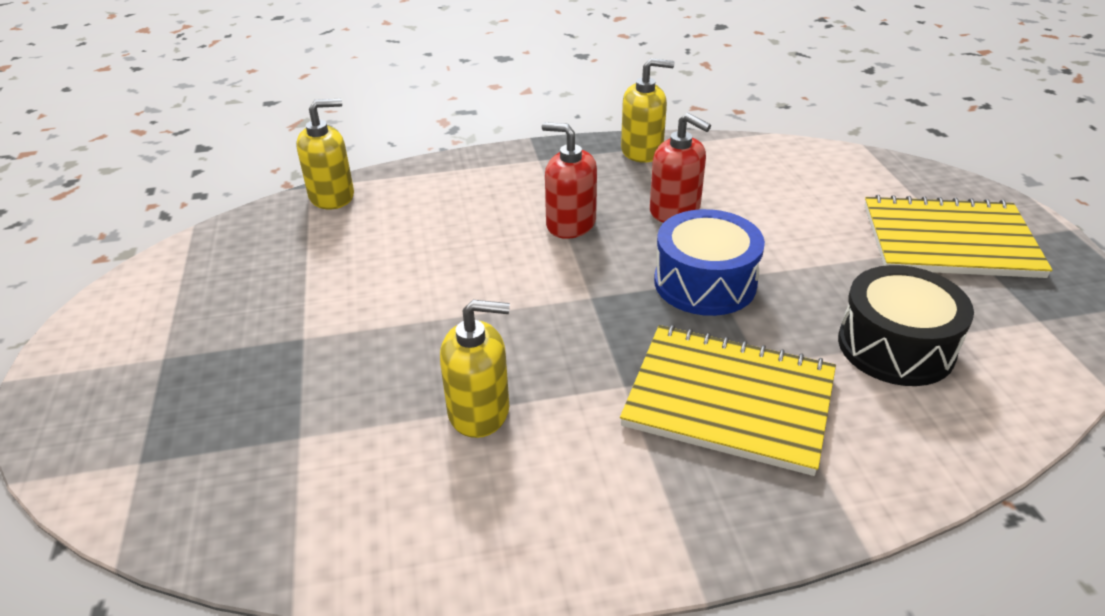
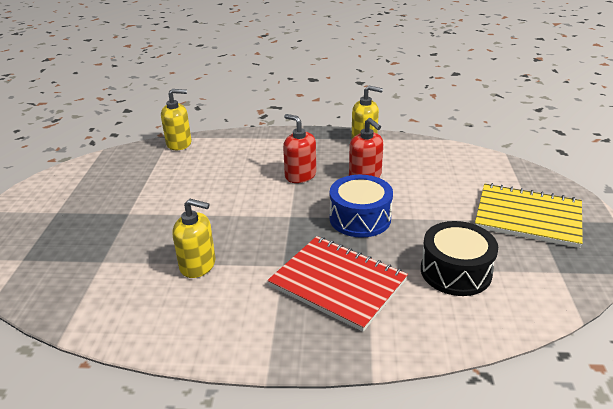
camera: 15 degrees right, 5 degrees down
(729, 400) = (337, 283): yellow notebook -> red notebook

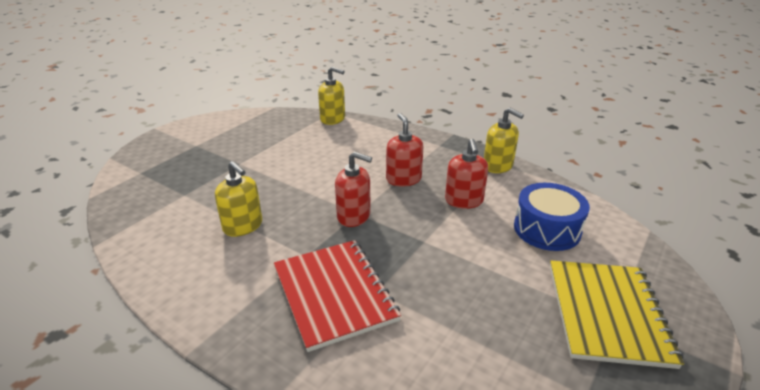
camera: 30 degrees right, 0 degrees up
(290, 219) = (354, 216): none -> red soap dispenser
(360, 218) = (417, 240): blue drum -> blue drum (547, 229)
(455, 271) = (460, 336): black drum -> none
(528, 217) = (607, 313): yellow notebook -> yellow notebook turned 45 degrees clockwise

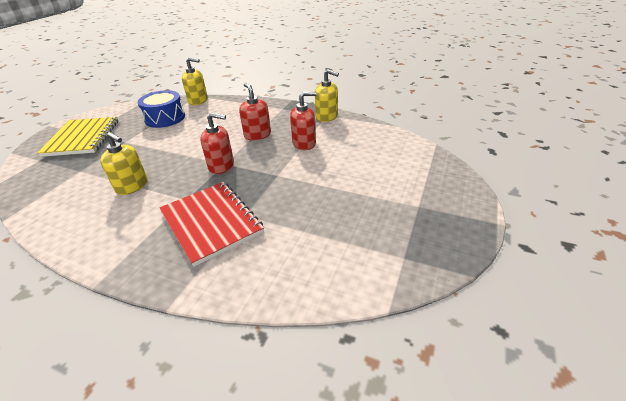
camera: 10 degrees left, 5 degrees up
(464, 201) = (304, 143): red soap dispenser -> red soap dispenser turned 90 degrees counterclockwise
(547, 229) = (365, 154): blue drum -> blue drum (165, 118)
(607, 313) = (413, 201): yellow notebook -> yellow notebook (82, 138)

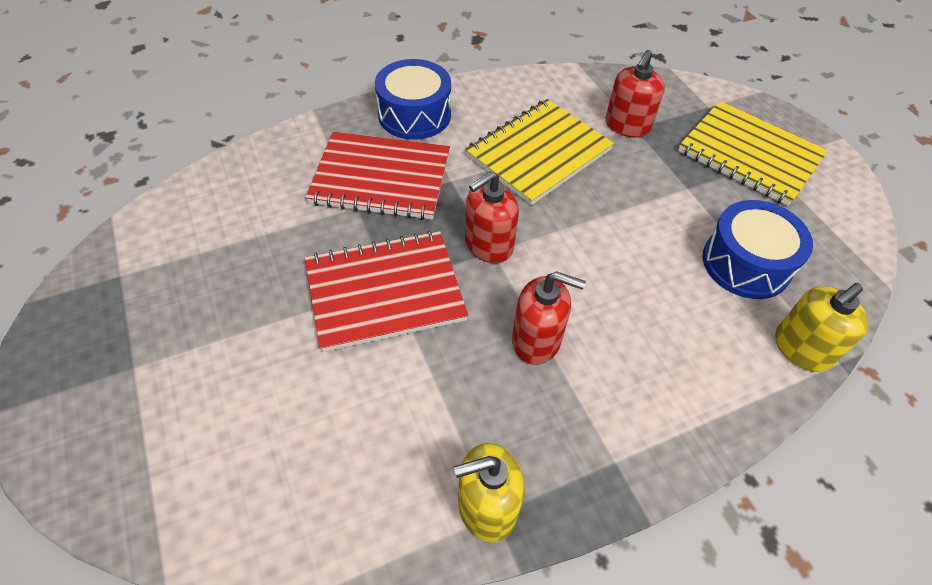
camera: 130 degrees right, 15 degrees up
(130, 251) = (414, 115): none -> blue drum
(132, 186) = (538, 153): yellow soap dispenser -> yellow notebook
(283, 174) = (385, 292): none -> red notebook
(304, 143) = (431, 379): red soap dispenser -> red soap dispenser (627, 125)

